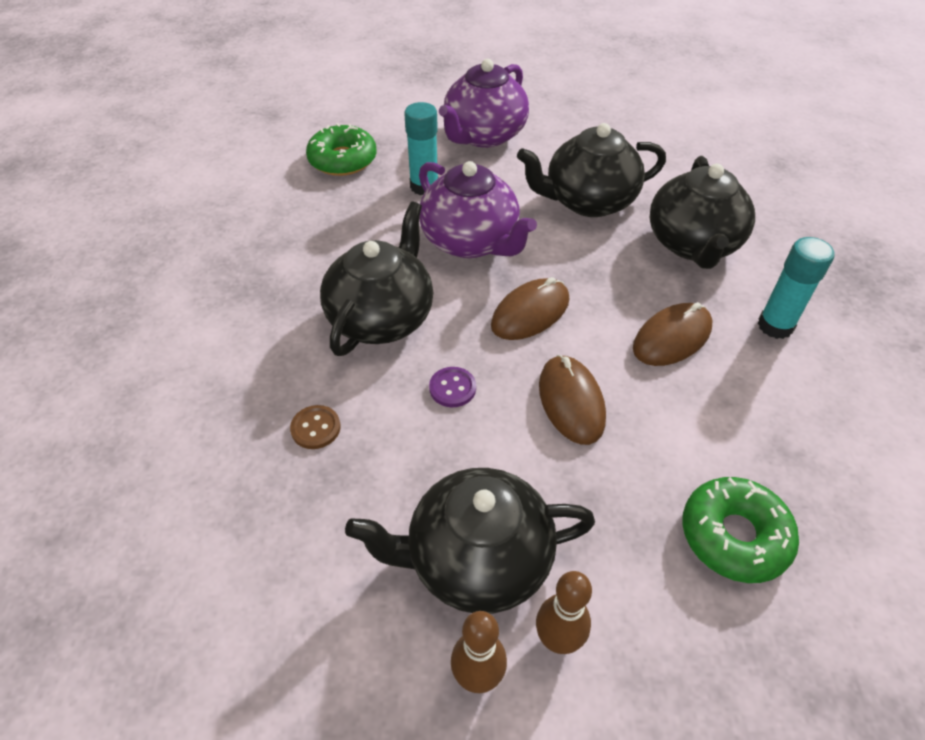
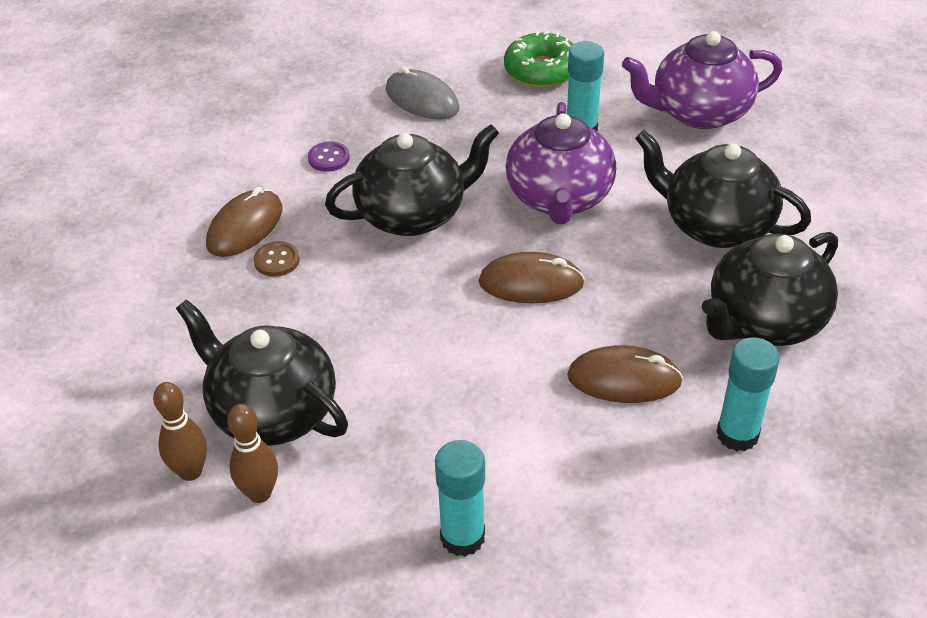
camera: 45 degrees right, 5 degrees down
(276, 227) = (422, 99): none -> grey mouse
(452, 388) = (398, 297): purple button -> purple button (328, 158)
(571, 402) = (471, 366): brown mouse -> brown mouse (245, 227)
(734, 536) = (462, 537): green donut -> turquoise glue stick

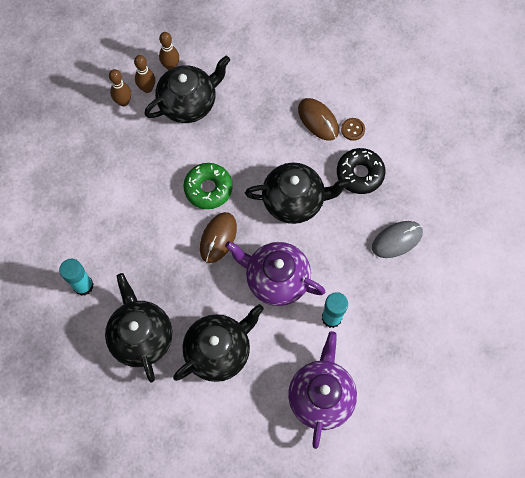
camera: 110 degrees right, 25 degrees up
(277, 260) = (286, 128): brown button -> brown button (352, 129)
(309, 524) = (123, 102): none -> brown bowling pin
(328, 158) = (360, 174): purple button -> black donut
(413, 214) = (294, 201): black teapot -> black teapot turned 90 degrees counterclockwise
(462, 537) = (89, 154): turquoise glue stick -> none
(541, 70) = (401, 321): green donut -> green donut (208, 188)
(624, 379) = (137, 253): brown mouse -> none

